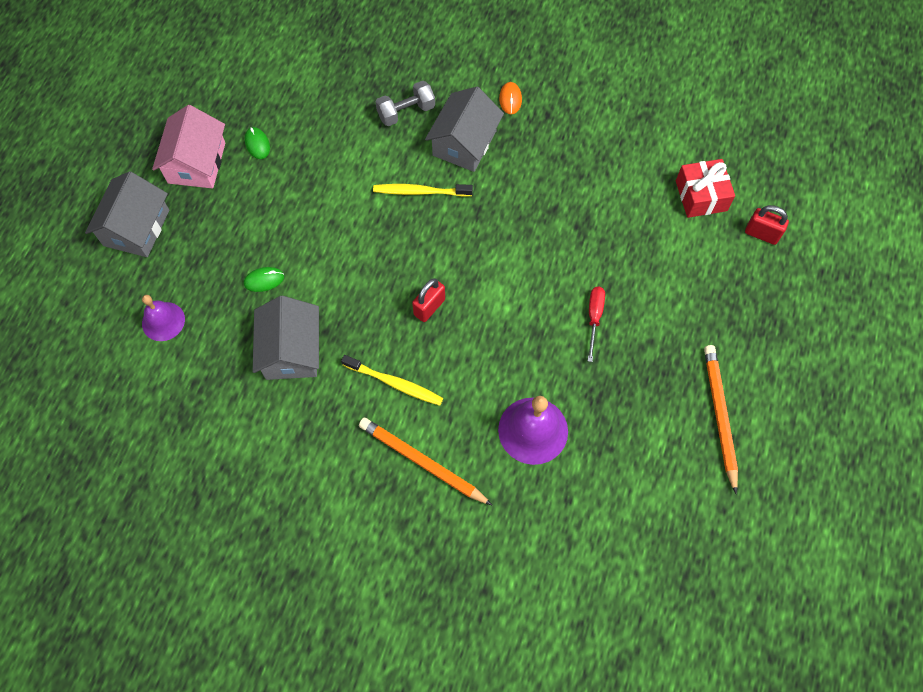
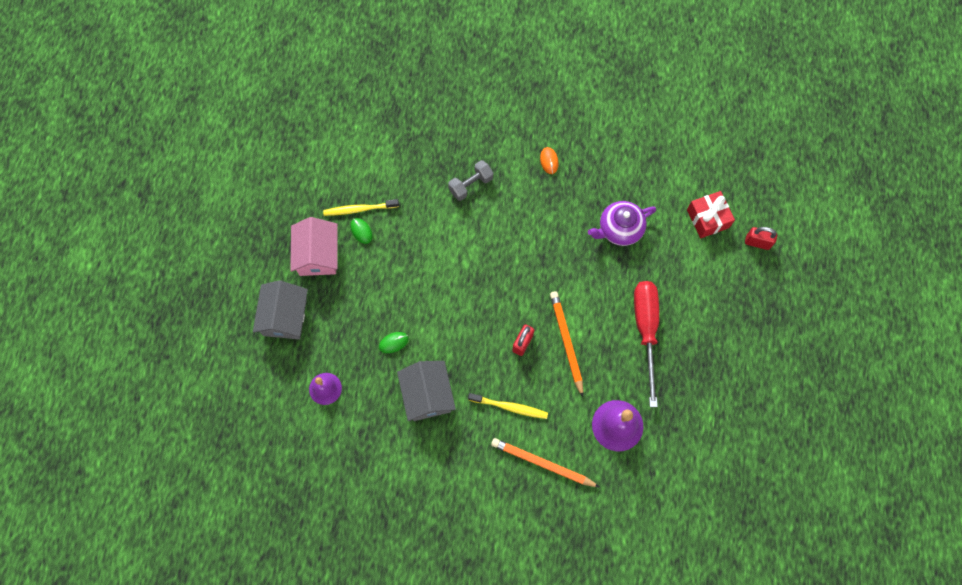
camera: 10 degrees left, 5 degrees up
(420, 192) = (496, 250): yellow toothbrush -> yellow toothbrush (359, 209)
(464, 143) = (521, 204): grey house -> none
(583, 191) = (619, 229): none -> purple teapot
(594, 318) = (645, 330): red screwdriver -> red screwdriver, size x2.09
(719, 415) = (748, 390): orange pencil -> orange pencil (566, 342)

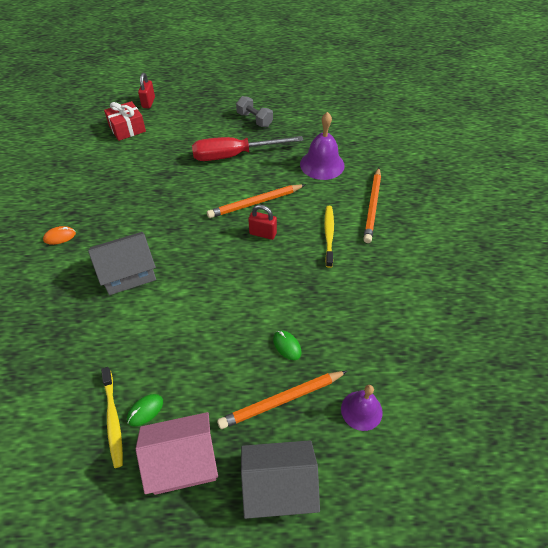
camera: 100 degrees left, 20 degrees down
(347, 329) = (281, 400): none -> orange pencil
(427, 395) = (337, 303): grey house -> grey house (128, 273)
(471, 185) = (84, 301): grey dumbbell -> grey dumbbell (254, 120)
(619, 229) = (138, 179): purple teapot -> none

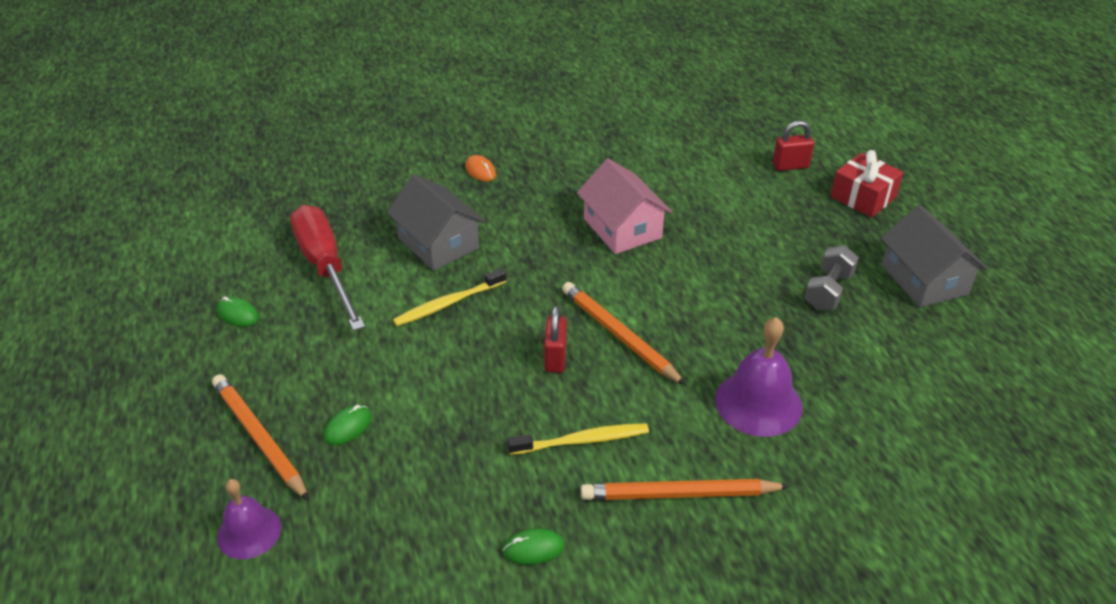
camera: 75 degrees right, 10 degrees down
(113, 419) = (225, 292): yellow toothbrush -> yellow toothbrush (448, 303)
(127, 128) = (715, 163): red gift -> red gift (863, 197)
(182, 461) = (174, 362): pink house -> pink house (622, 228)
(234, 155) = (719, 287): red screwdriver -> red screwdriver (325, 267)
(278, 486) = (139, 458): grey house -> grey house (924, 280)
(396, 269) = (533, 549): none -> green mouse

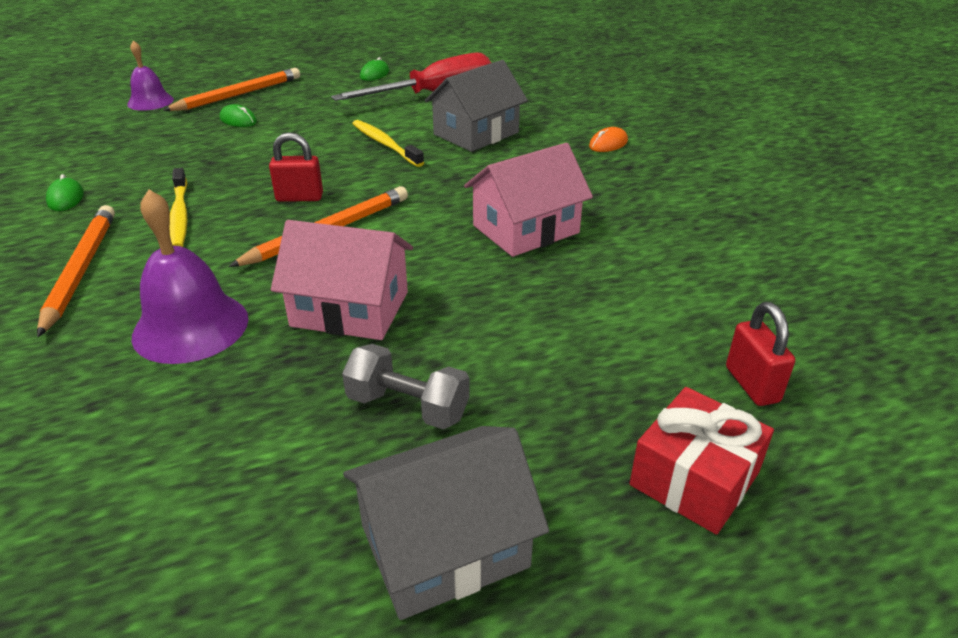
camera: 85 degrees right, 5 degrees down
(730, 318) = (350, 309): none -> pink house

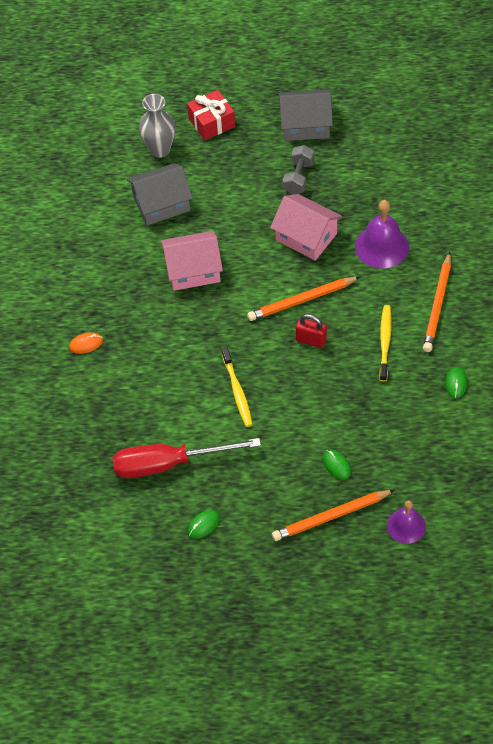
camera: 155 degrees left, 20 degrees up
(408, 407) = (298, 177): grey dumbbell -> grey dumbbell turned 60 degrees clockwise
(476, 133) = (167, 387): grey house -> grey house (161, 204)
(752, 384) = (160, 150): red padlock -> grey vase

